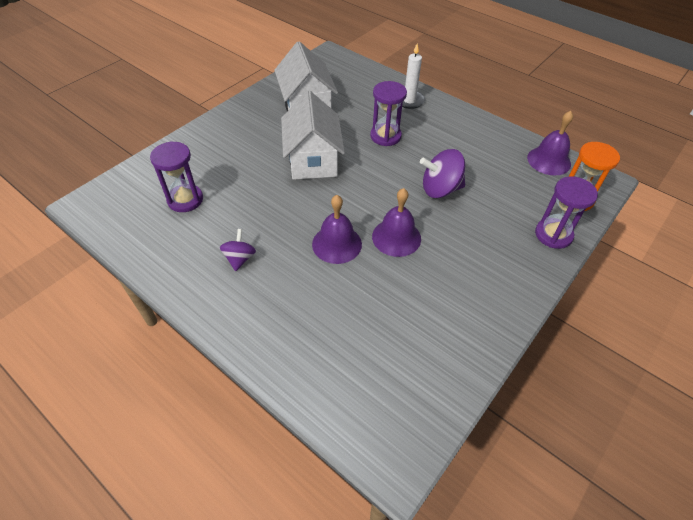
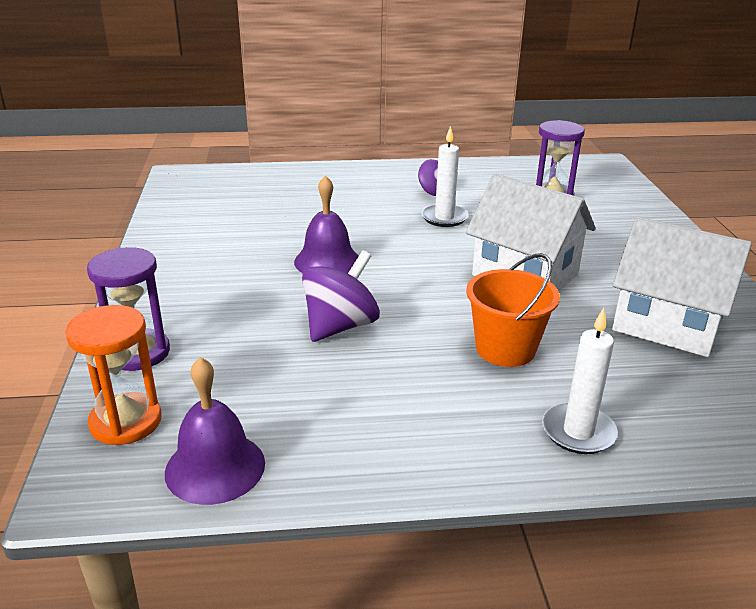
camera: 135 degrees right, 20 degrees down
(278, 227) = (444, 218): none -> white candle
(337, 244) = (375, 232): purple bell -> none
(385, 136) = (505, 349): purple hourglass -> orange bucket

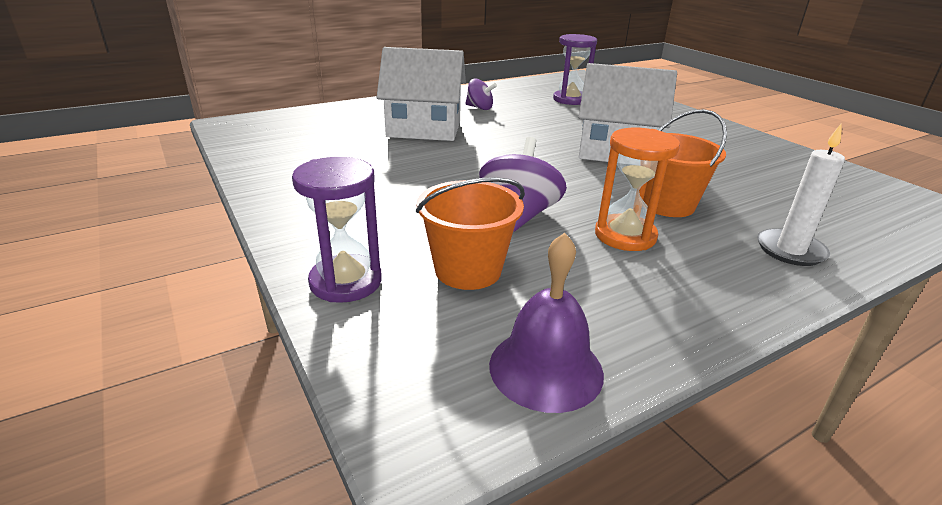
camera: 25 degrees left, 0 degrees up
(126, 422) = (402, 352): orange hourglass -> orange hourglass (625, 236)
(240, 368) = (468, 270): none -> orange bucket
(327, 261) = (449, 168): purple bell -> none
(444, 218) = (509, 123): white candle -> none
(667, 325) = (748, 166): white house -> white house (424, 129)

